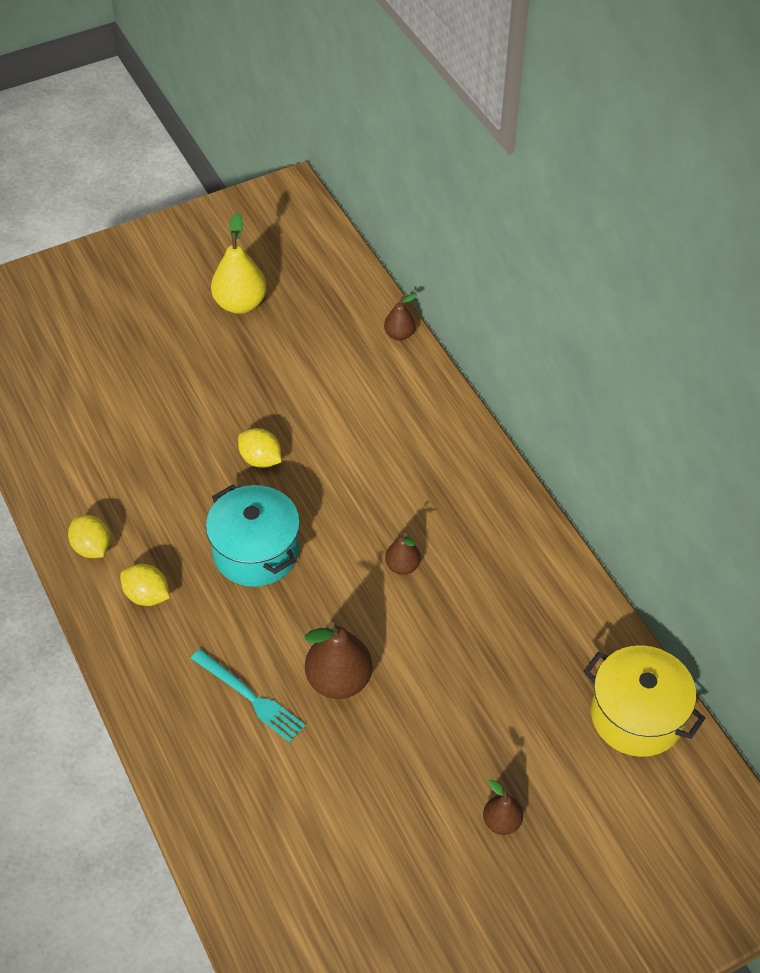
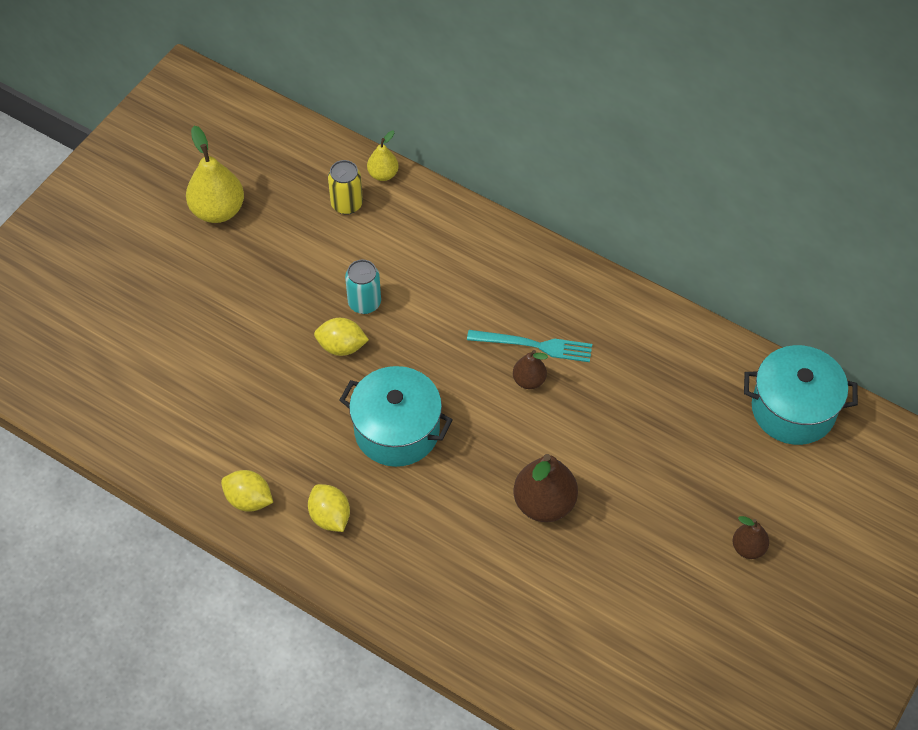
camera: 30 degrees left, 5 degrees up
(147, 595) = (330, 517): yellow lemon -> yellow lemon turned 60 degrees clockwise
(250, 697) = (481, 556): turquoise fork -> turquoise fork (534, 345)
(306, 432) = (364, 303): none -> turquoise can
(350, 345) = (347, 204): none -> yellow can
(399, 334) = (383, 174): brown pear -> yellow pear
(637, 715) = (793, 409): yellow pot -> turquoise pot

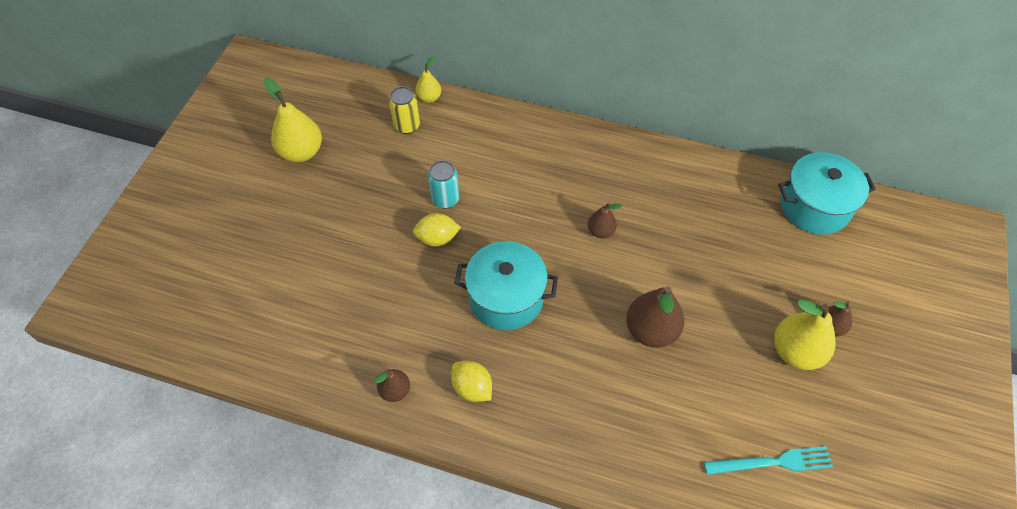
camera: 15 degrees left, 0 degrees up
(249, 500) = (395, 390): yellow lemon -> brown pear
(534, 345) = (595, 202): turquoise fork -> turquoise fork (772, 462)
(697, 565) = (795, 352): none -> yellow pear

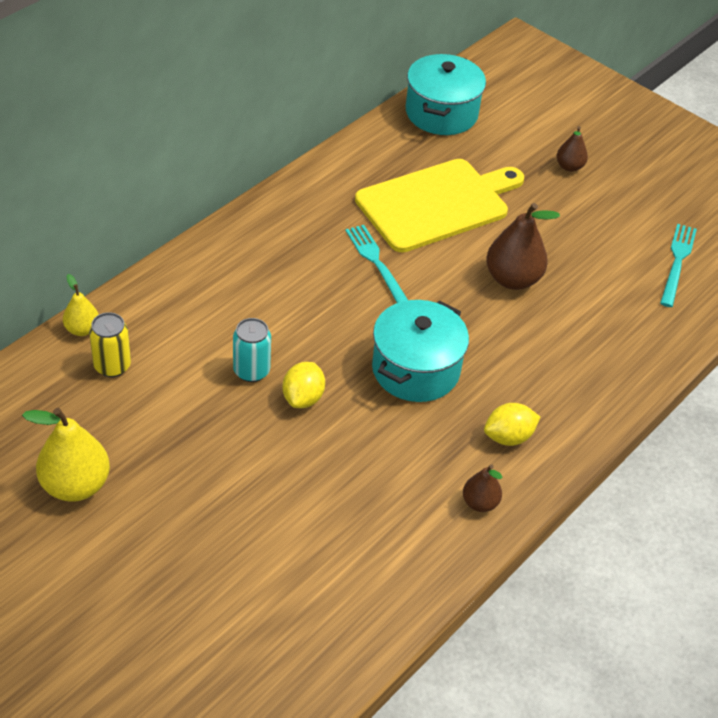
camera: 70 degrees left, 10 degrees down
(600, 231) = (377, 264): brown pear -> turquoise fork
(699, 244) = (437, 204): none -> yellow cutting board
(795, 352) = (582, 198): yellow pear -> none

